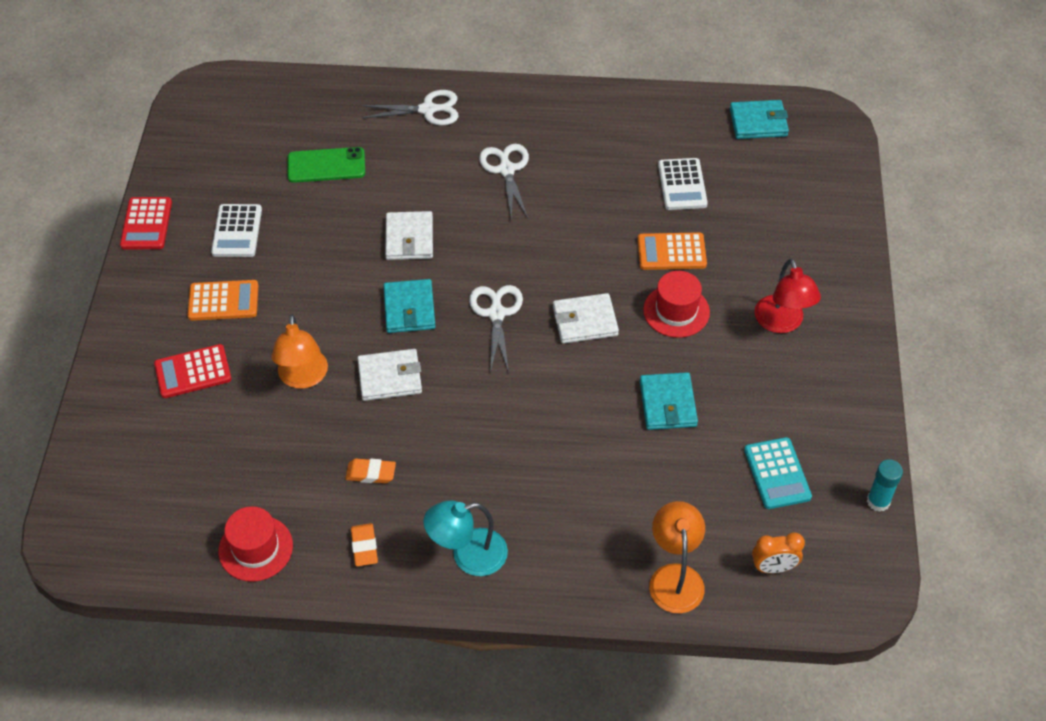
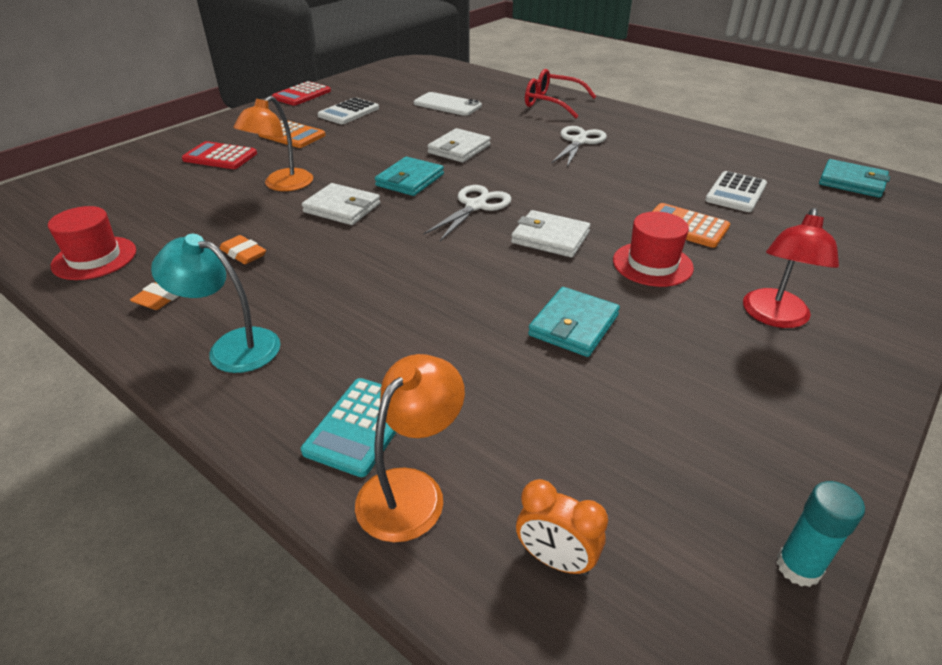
camera: 35 degrees right, 15 degrees down
(326, 165) = (447, 105): green phone -> white phone
(428, 110) = (551, 103): white scissors -> red glasses
(777, 474) = (655, 451): turquoise calculator -> turquoise calculator (361, 426)

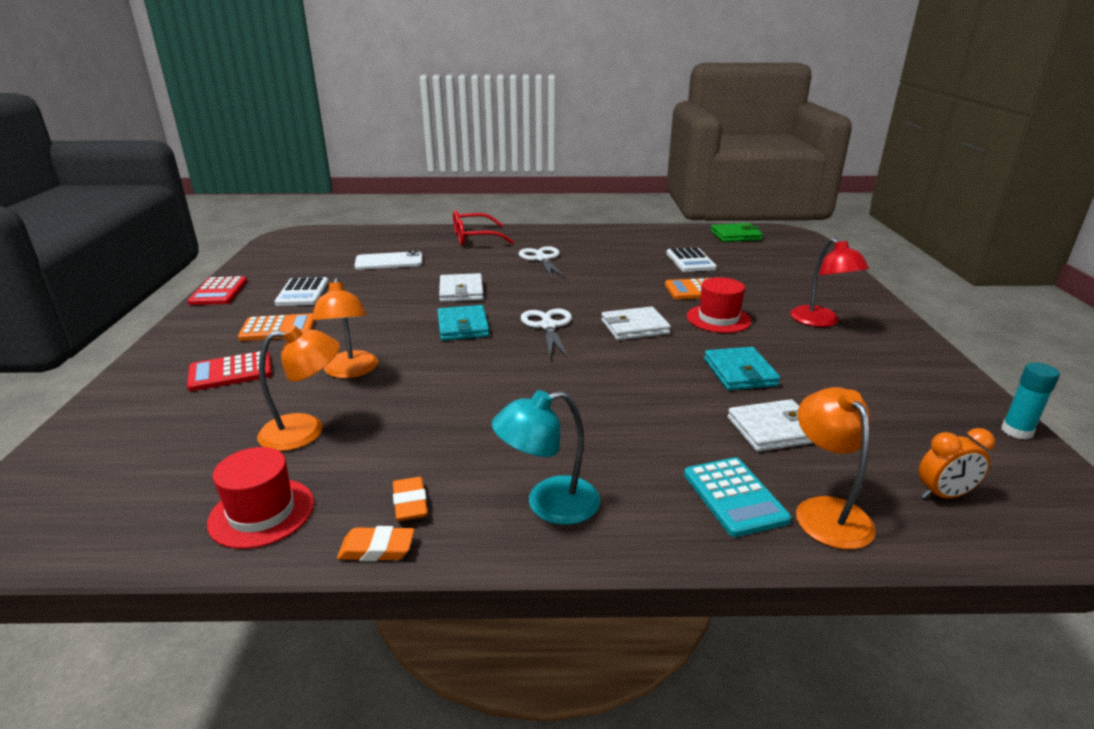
camera: 40 degrees left, 10 degrees down
(193, 216) = (305, 431): none -> orange lamp
(243, 254) = (421, 437): orange eraser -> orange eraser (377, 549)
(342, 208) = (444, 367): white wallet -> white wallet (774, 429)
(852, 182) = (736, 236): turquoise wallet -> green wallet

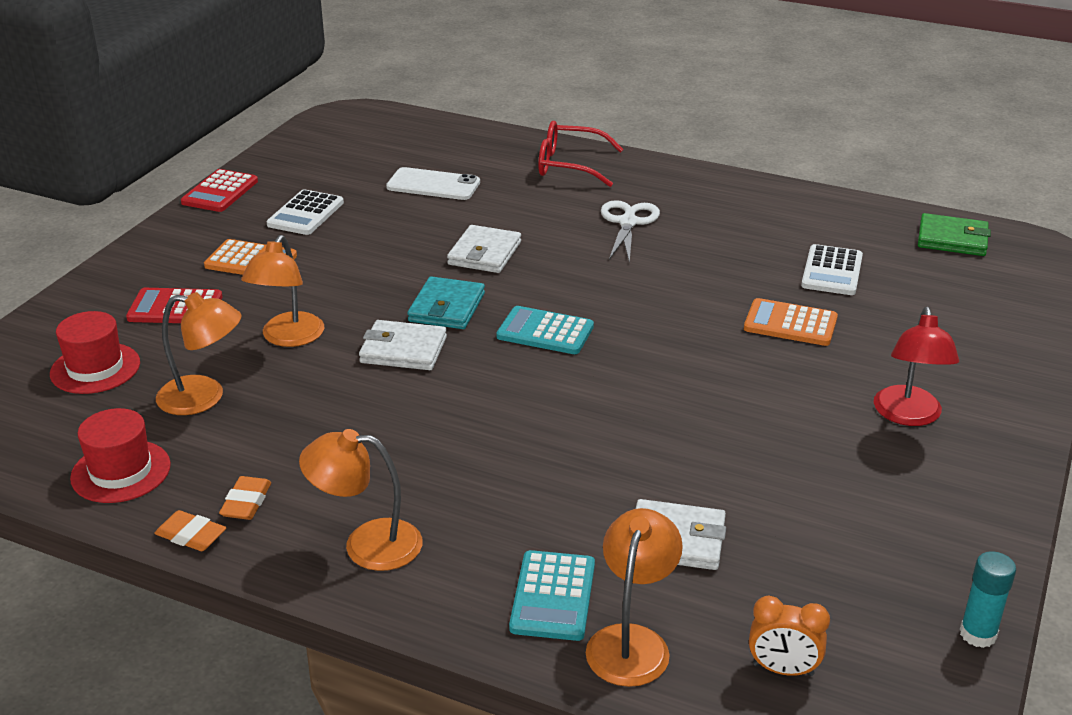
camera: 25 degrees right, 5 degrees up
(548, 326) = (545, 332): white scissors -> turquoise calculator
(548, 504) = (367, 544): turquoise lamp -> orange lamp
(634, 327) = (649, 360): white wallet -> white wallet (403, 350)
(718, 319) = (770, 375): red hat -> red hat (95, 368)
(739, 372) = (715, 458): turquoise wallet -> none

